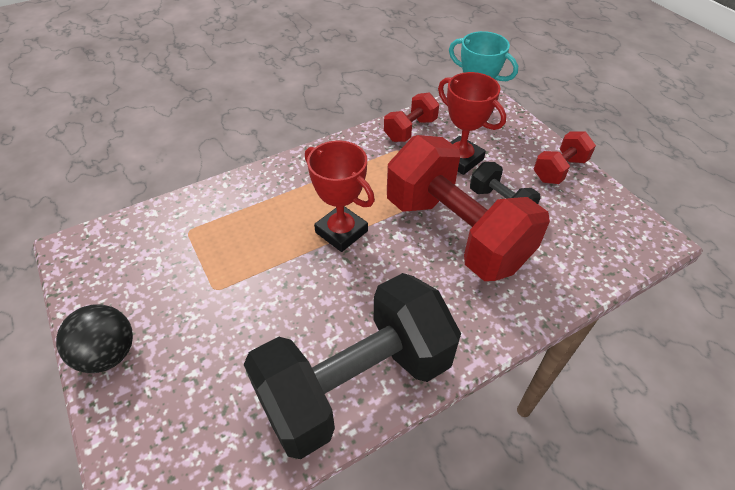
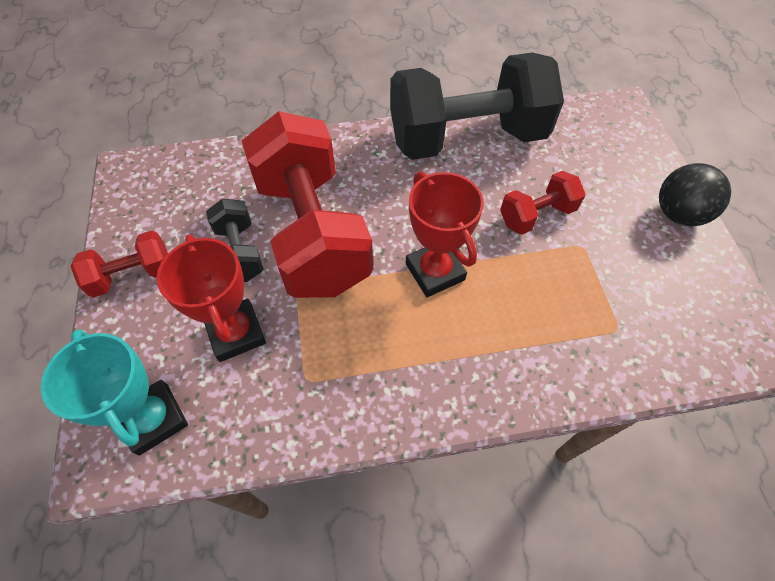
camera: 160 degrees left, 10 degrees up
(410, 130) = (267, 418): red dumbbell -> red dumbbell (536, 215)

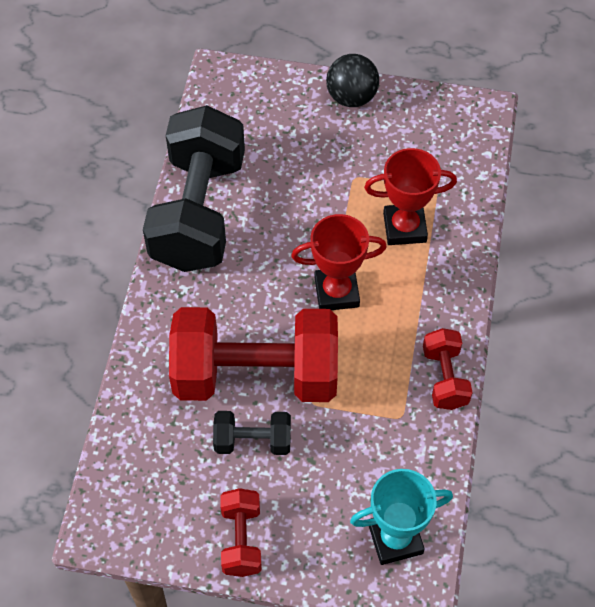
camera: 70 degrees left, 0 degrees up
(236, 333) = (338, 461): red trophy -> red trophy (404, 227)
(536, 215) = (310, 195): red dumbbell -> red dumbbell (444, 378)

